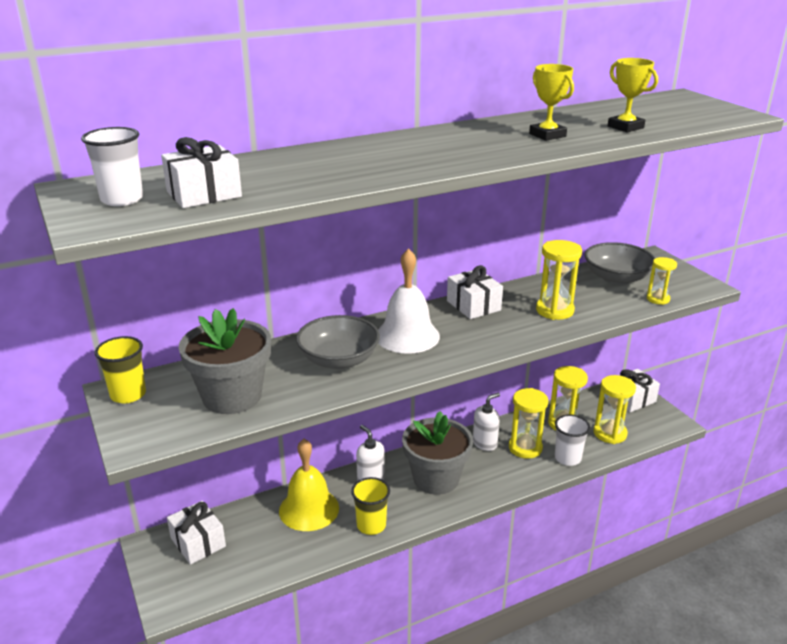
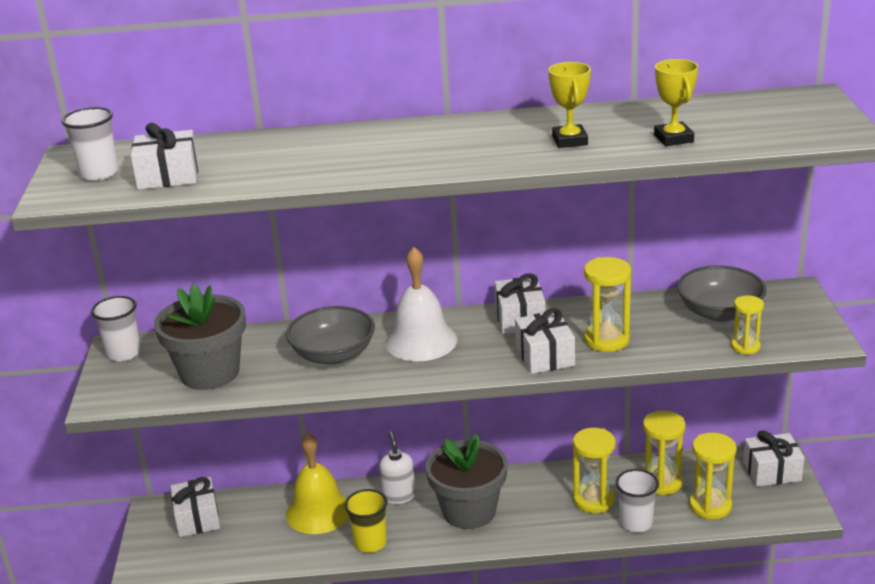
camera: 25 degrees right, 0 degrees up
(128, 394) = (124, 353): yellow cup -> white cup
(485, 443) = (550, 485): white soap dispenser -> none
(519, 330) = (545, 356): none -> white gift

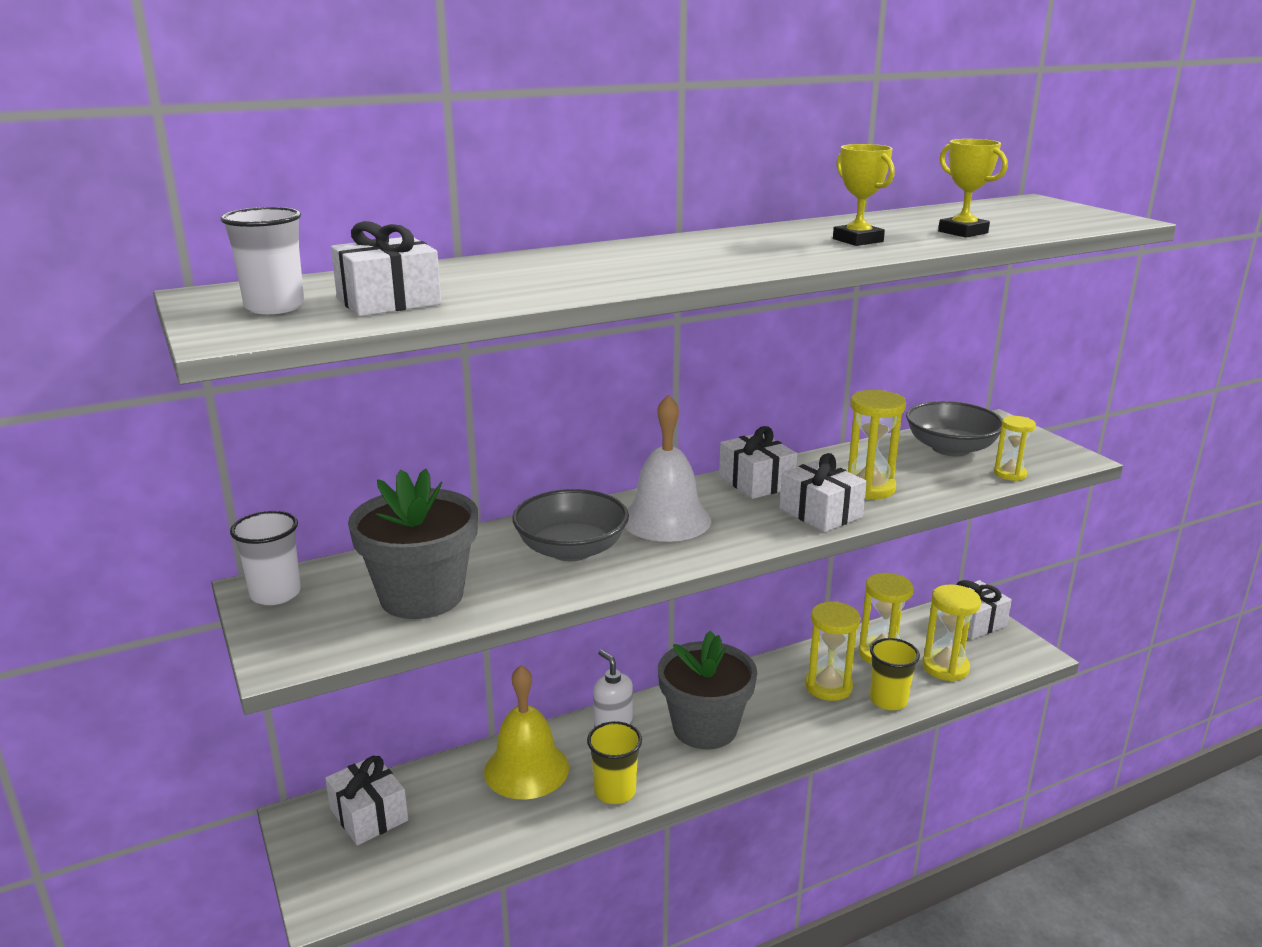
camera: 25 degrees left, 5 degrees down
(636, 523) = (888, 700): white cup -> yellow cup

